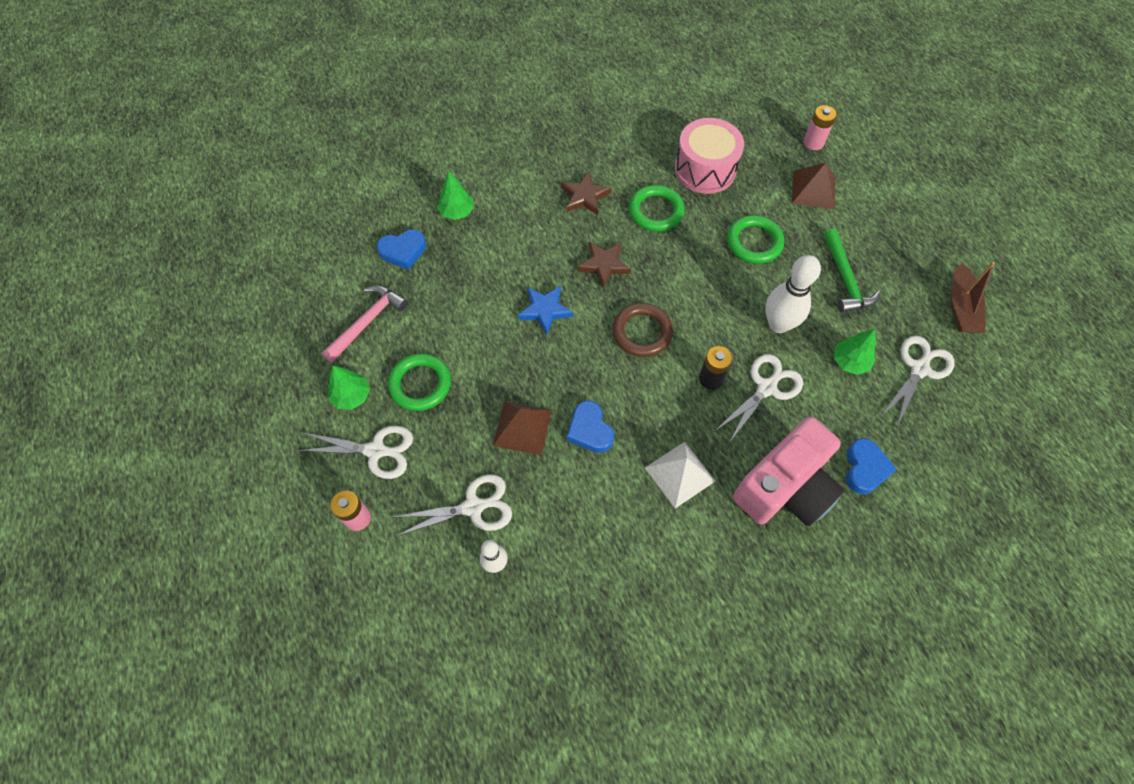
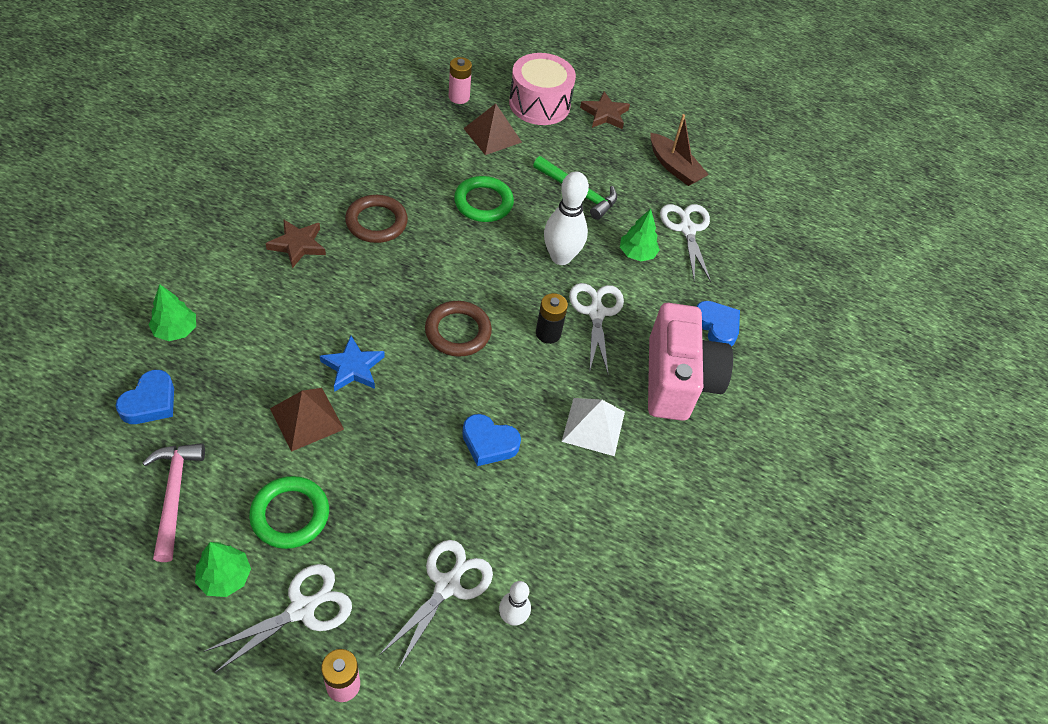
camera: 50 degrees left, 10 degrees down
(522, 427) = (427, 483): brown pyramid -> brown pyramid (307, 418)
(604, 265) = (372, 295): brown star -> brown star (605, 114)
(656, 211) = (376, 222): green ring -> brown ring
(705, 169) = (388, 164): pink drum -> pink drum (539, 104)

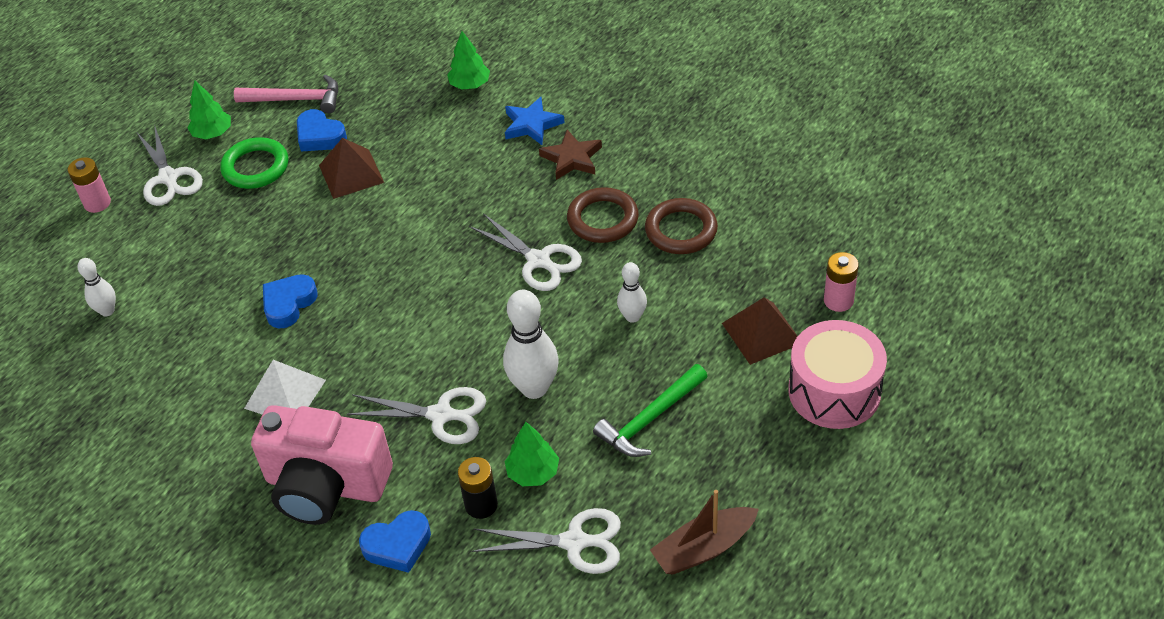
camera: 110 degrees right, 5 degrees down
(150, 402) = (392, 77): blue heart -> blue heart (320, 136)
(353, 367) = (403, 203): blue star -> blue star (532, 125)
(447, 585) = (154, 268): white scissors -> white scissors (539, 261)
(458, 332) = (434, 285): brown ring -> brown ring (681, 230)
(483, 202) = (632, 317): green ring -> white bowling pin
(548, 333) = (418, 365): black battery -> black battery (481, 505)
(605, 114) = (820, 472): brown star -> none

